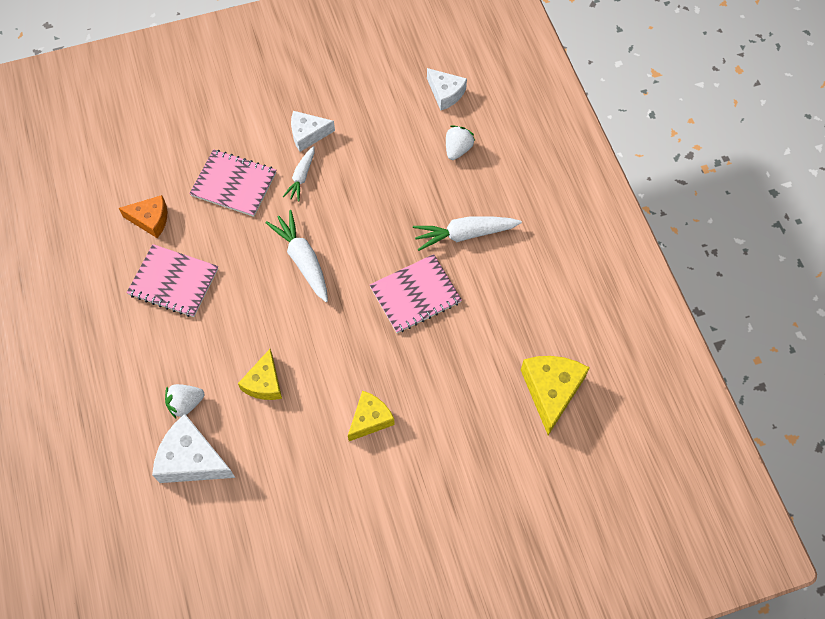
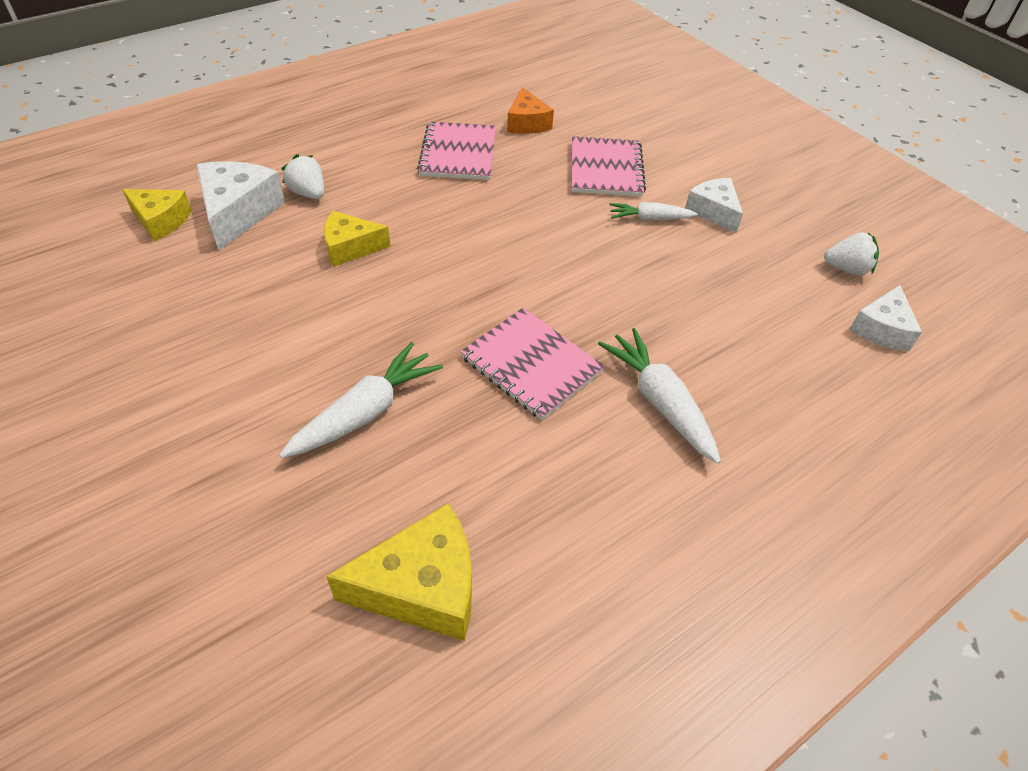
camera: 70 degrees right, 15 degrees down
(303, 260) = (533, 244): white carrot -> white carrot (366, 412)
(370, 419) = (320, 357): yellow cheese -> yellow cheese (161, 221)
(457, 149) = (799, 363): white strawberry -> white strawberry (847, 269)

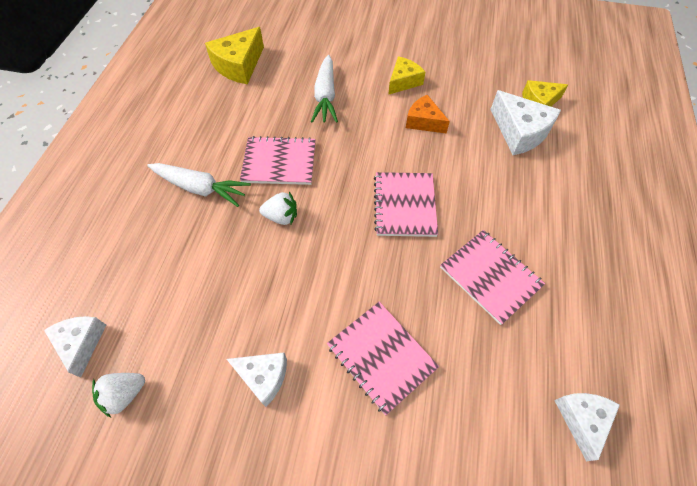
camera: 140 degrees right, 10 degrees up
(308, 193) = (512, 170): white strawberry -> white strawberry (281, 217)
(350, 247) = (440, 156): yellow cheese -> yellow cheese (403, 81)
(452, 235) = (404, 205): none -> pink notebook
(511, 80) = (582, 420): none -> white cheese
(527, 123) = (494, 362): orange cheese -> orange cheese (423, 121)
(649, 219) = (304, 324): white carrot -> none

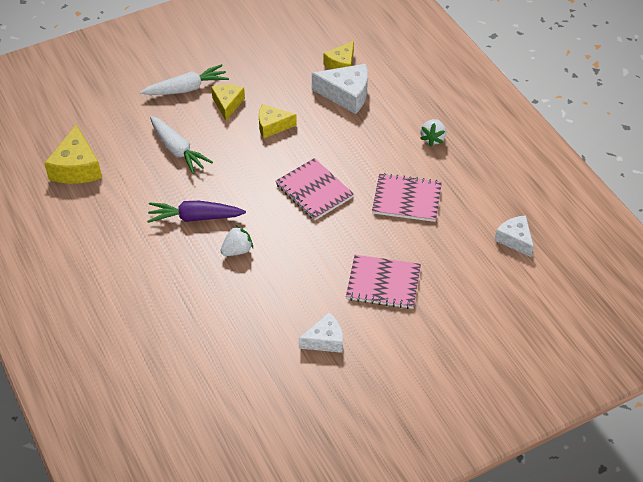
camera: 40 degrees left, 10 degrees down
(81, 343) = (187, 406): white cheese -> none
(125, 394) = (250, 407): white strawberry -> white strawberry (433, 138)
(200, 188) = (155, 271): white carrot -> white carrot (186, 89)
(279, 162) = (195, 217): pink notebook -> purple carrot
(423, 121) = (272, 126): orange cheese -> yellow cheese

